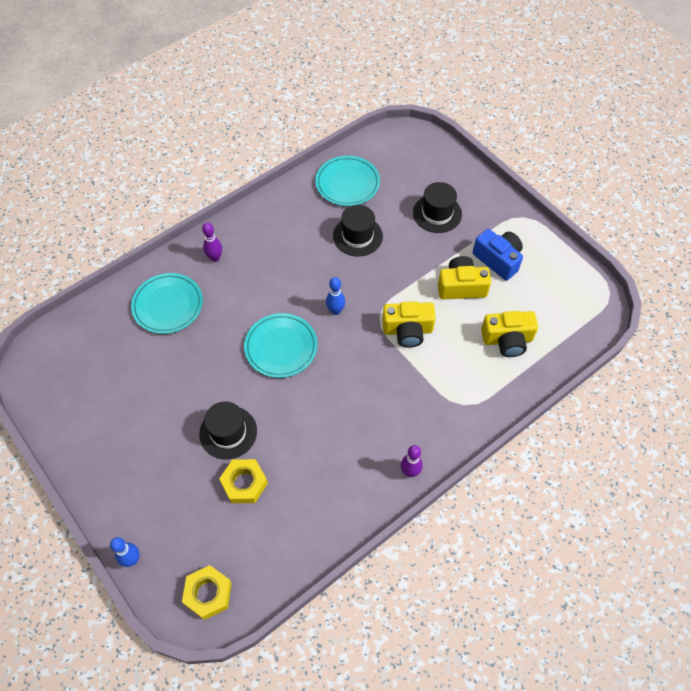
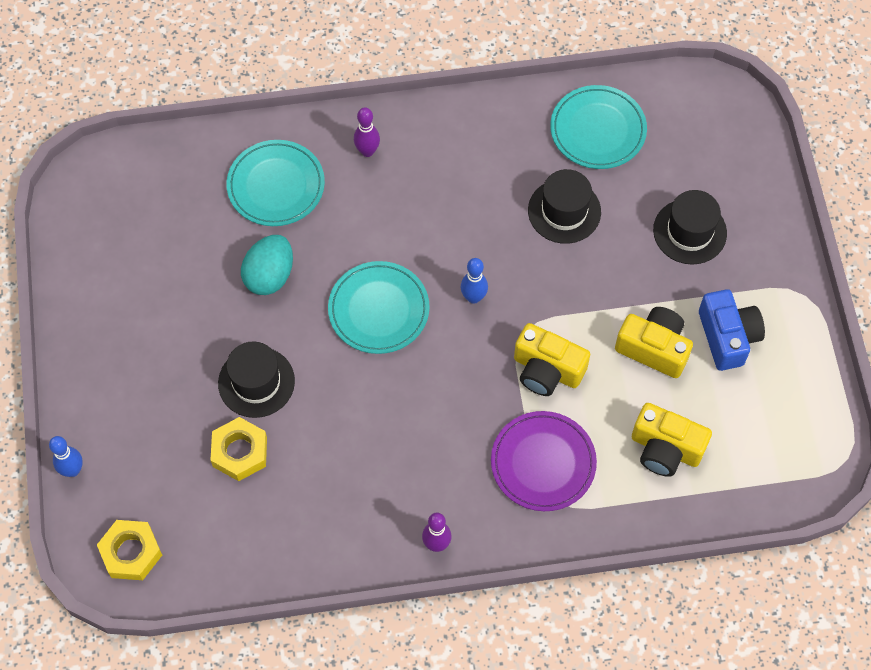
camera: 30 degrees right, 5 degrees up
(196, 361) = (269, 275): none -> turquoise egg
(442, 386) = (543, 463): none -> purple plate

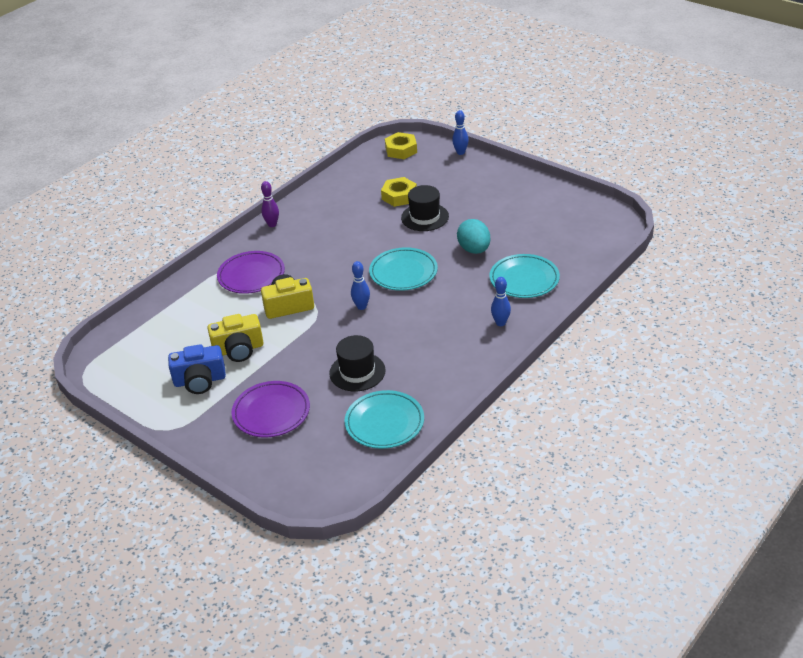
camera: 140 degrees right, 25 degrees down
(367, 151) = (500, 323): purple bowling pin -> blue bowling pin
(665, 448) = (191, 317): yellow camera -> none
(689, 231) = (271, 412): black hat -> purple plate
(727, 337) = (200, 381): blue camera -> blue camera turned 45 degrees counterclockwise

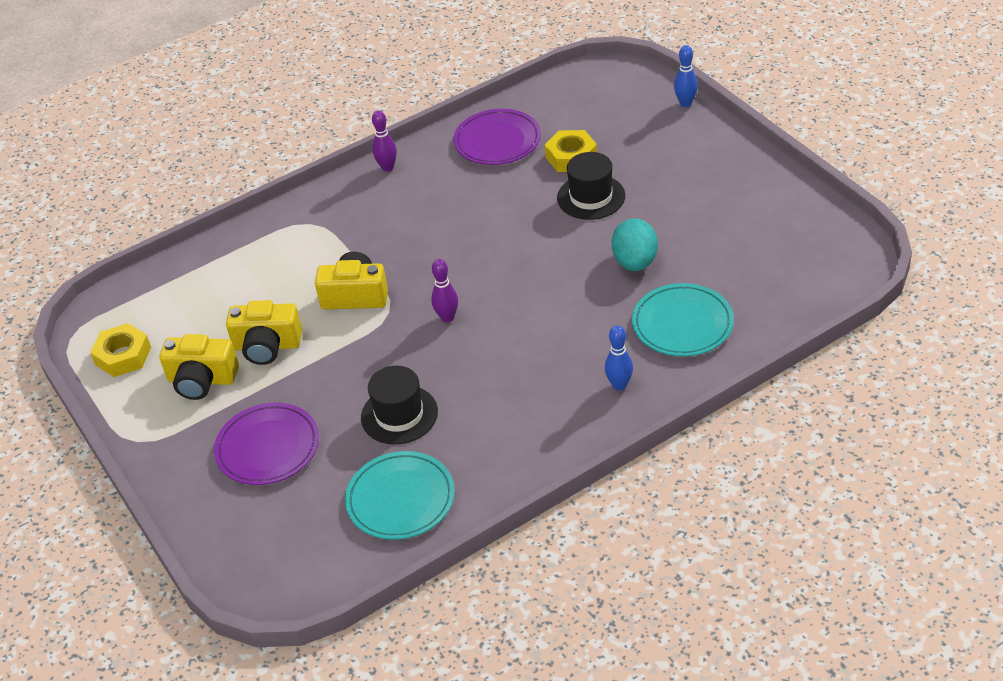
camera: 20 degrees right, 5 degrees up
(200, 381) = (202, 380): blue camera -> yellow camera
(251, 275) = (329, 239): purple plate -> purple plate (497, 141)
(361, 307) = (447, 318): blue bowling pin -> purple bowling pin
(401, 150) = (606, 84): yellow nut -> yellow nut (123, 356)
(403, 272) = (524, 277): turquoise plate -> none

